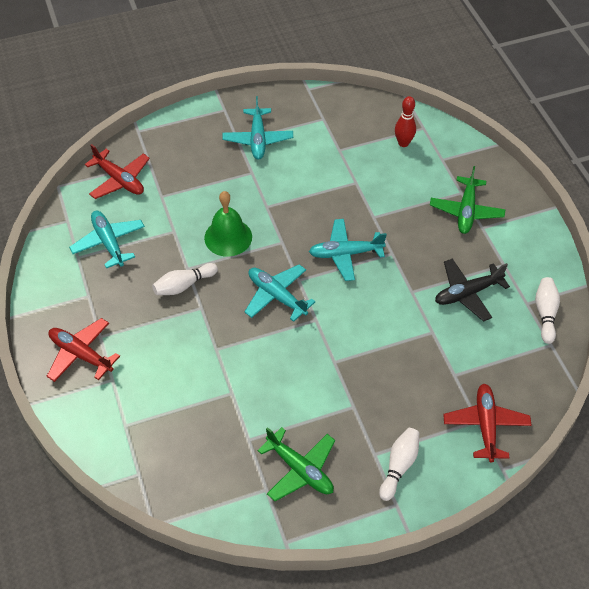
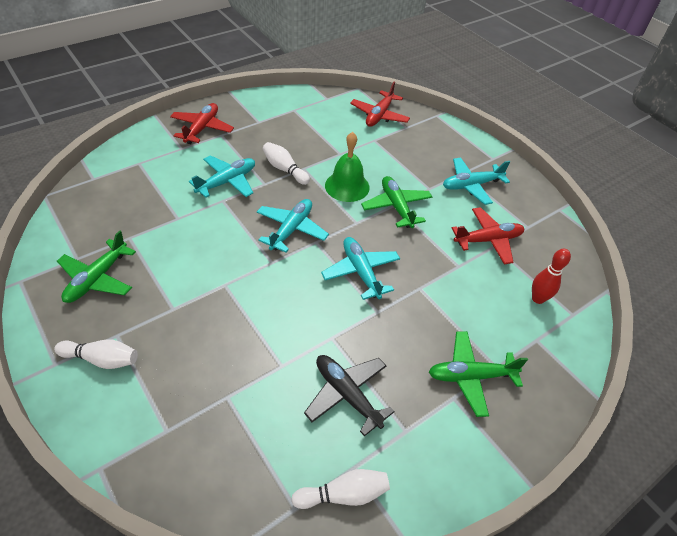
camera: 70 degrees right, 5 degrees down
(109, 243) = (313, 122): turquoise plane -> turquoise plane (227, 182)
(270, 205) = (396, 207): none -> green plane
(485, 425) = (160, 441): red plane -> red plane (488, 240)

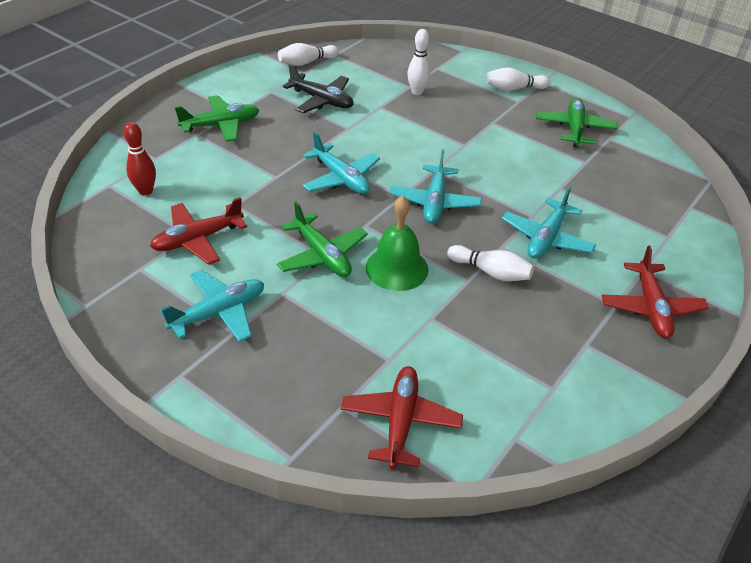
camera: 165 degrees right, 5 degrees down
(223, 382) = (417, 92): none -> white bowling pin

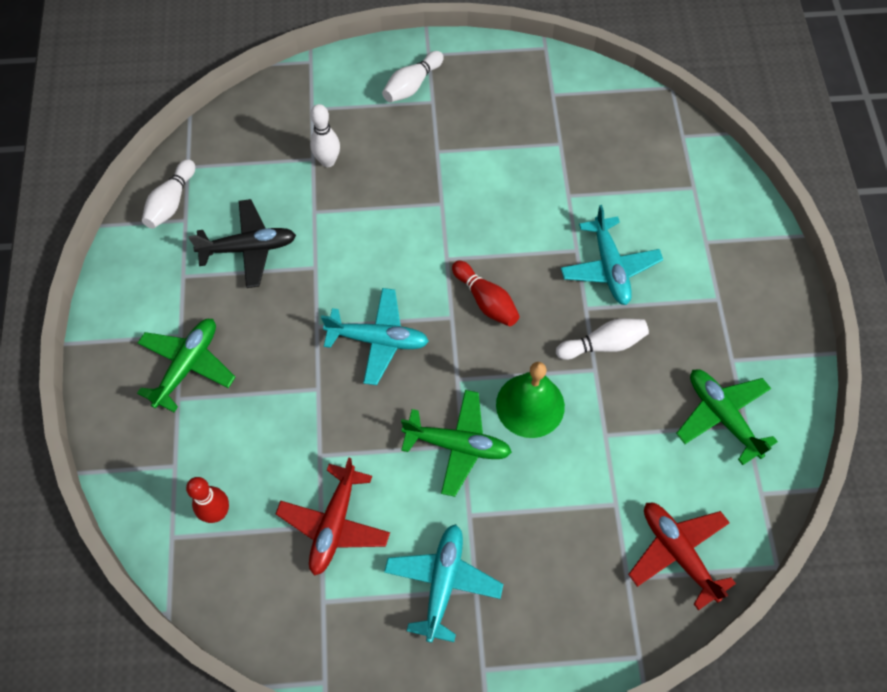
camera: 40 degrees left, 20 degrees up
(434, 202) = (486, 300): turquoise plane -> red bowling pin
(574, 129) = (513, 104): green plane -> green plane (722, 416)
(651, 307) = (743, 280): red plane -> none

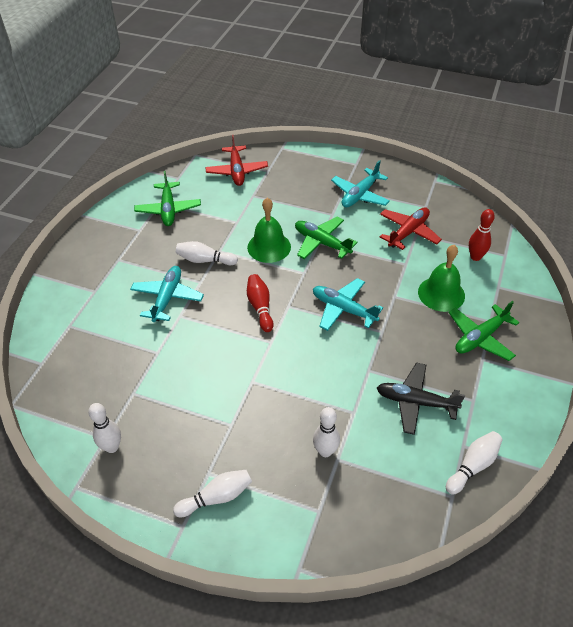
camera: 155 degrees left, 15 degrees down
(254, 419) = (441, 293): none -> green bell
(540, 89) = (112, 447): none -> white bowling pin

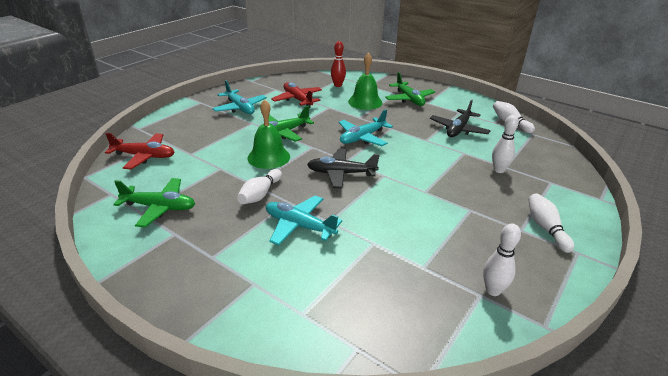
camera: 75 degrees left, 15 degrees down
(260, 307) = (341, 173): red bowling pin -> black plane

